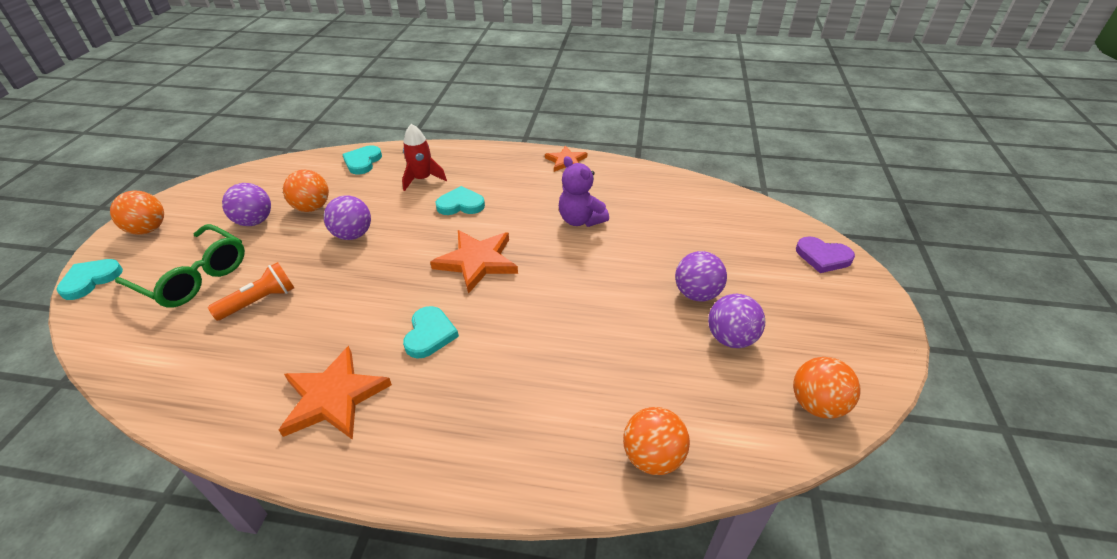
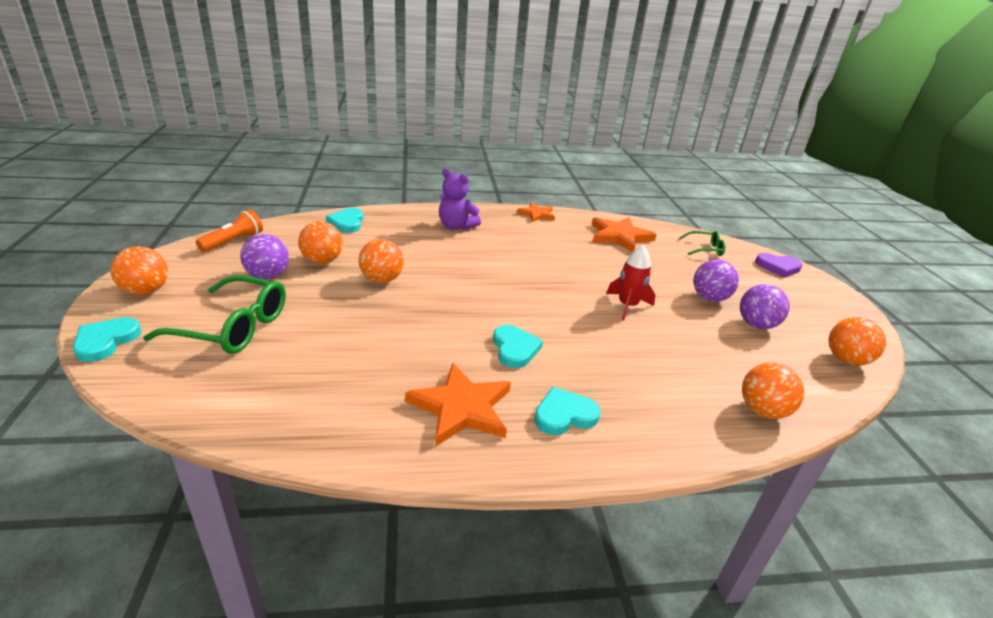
camera: 20 degrees left, 10 degrees down
(260, 301) = (325, 340): orange flashlight -> orange flashlight (234, 241)
(353, 235) = (381, 280): purple ball -> orange ball
(422, 179) = (417, 233): red rocket -> red rocket (627, 306)
(461, 204) = (468, 250): turquoise heart -> turquoise heart (564, 415)
(477, 261) = (515, 291): orange star -> orange star (619, 236)
(580, 220) = (581, 255): purple teddy bear -> purple teddy bear (456, 226)
(741, 223) = (705, 249): none -> green glasses

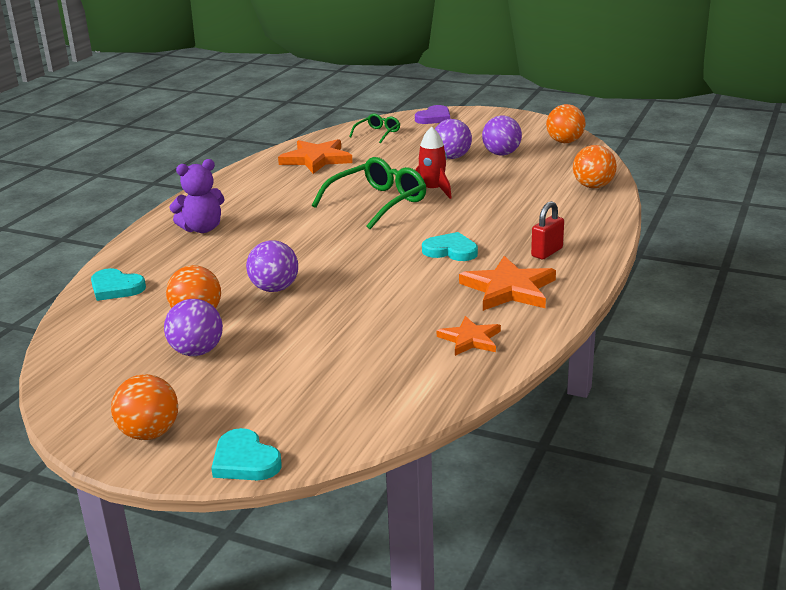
camera: 55 degrees left, 5 degrees down
(234, 241) = (79, 366): orange flashlight -> none
(234, 327) = (289, 380): green glasses -> green glasses (378, 202)
(381, 280) = (274, 289): orange ball -> purple ball
(536, 214) = (226, 183): orange star -> orange star (470, 339)
(564, 415) = (547, 252): turquoise heart -> red padlock

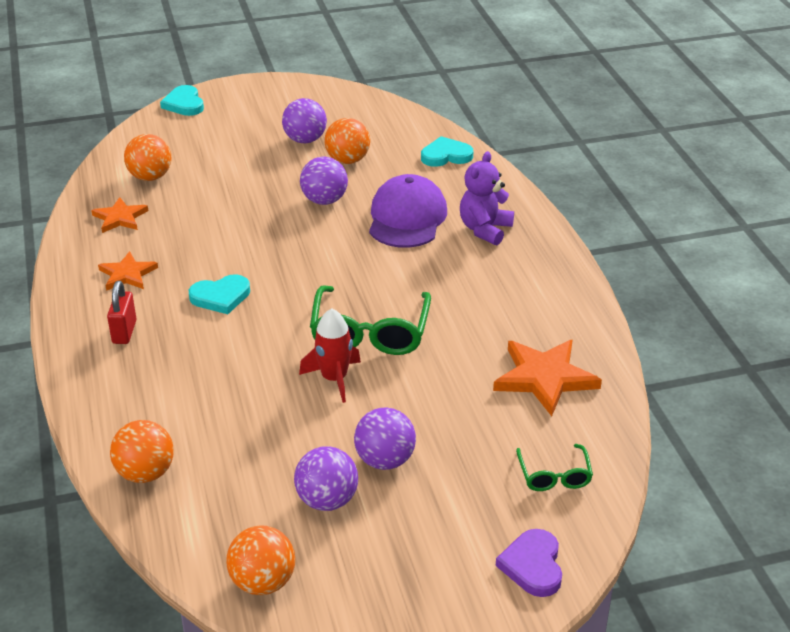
camera: 140 degrees right, 10 degrees up
(149, 433) = (257, 95): orange ball -> orange ball (150, 177)
(237, 254) = (407, 218): none -> purple cap
(245, 461) = (184, 104): turquoise heart -> turquoise heart turned 120 degrees counterclockwise
(509, 289) = (127, 274): orange star -> orange star, size x0.61

